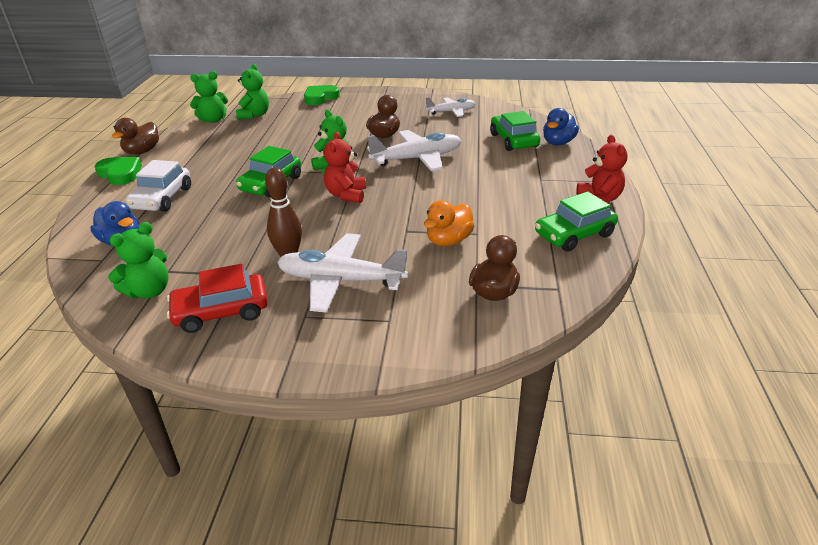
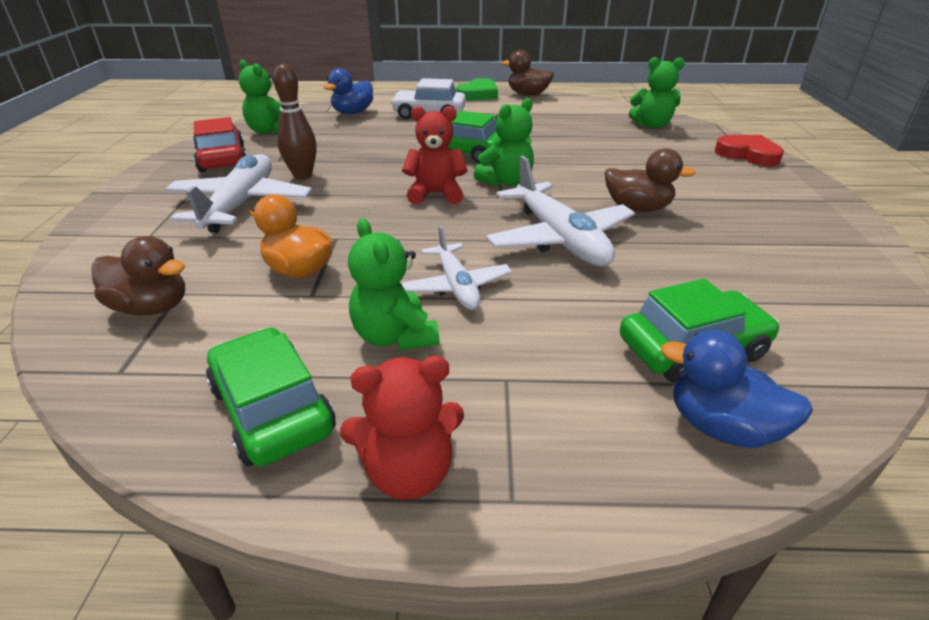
camera: 85 degrees right, 0 degrees up
(213, 120) = (622, 109): green teddy bear -> green teddy bear (394, 336)
(320, 98) = (748, 154): green heart -> red heart
(451, 112) = (792, 268): white plane -> white plane (456, 286)

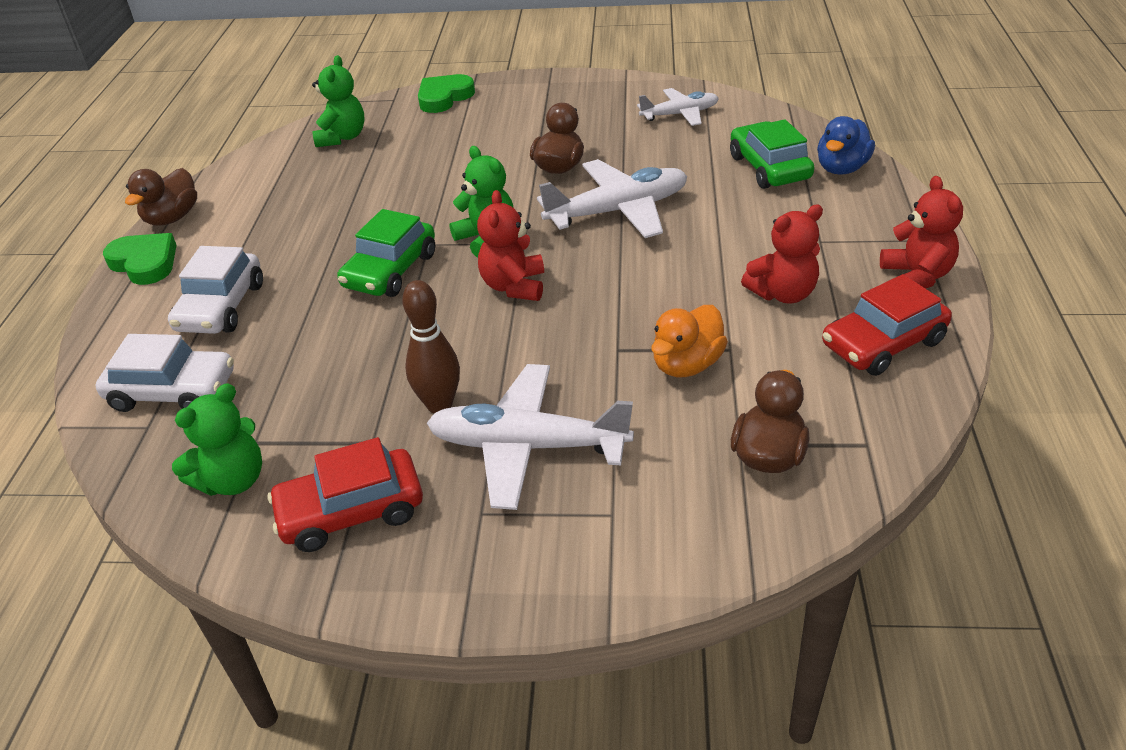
camera: 85 degrees left, 5 degrees up
(272, 409) = (883, 343): green car -> red car
(353, 112) = (173, 391): blue duck -> white car
(394, 336) = (783, 293): green teddy bear -> red teddy bear
(456, 286) = (705, 265): white plane -> white plane (680, 114)
(748, 154) = (444, 97): red heart -> green heart

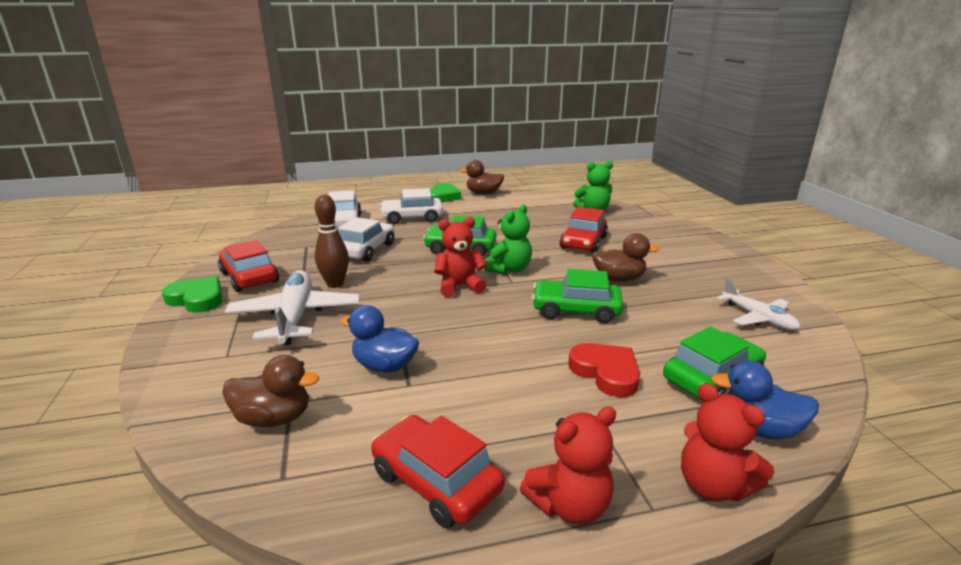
camera: 70 degrees right, 15 degrees down
(233, 480) = (278, 247): green teddy bear -> none
(327, 368) = (365, 250): none -> white car
(442, 168) = (583, 242): none -> red car
(444, 97) = (673, 228): green heart -> green heart (197, 299)
(618, 211) = (576, 310): white plane -> green car
(687, 364) = (384, 366): orange duck -> blue duck
(744, 219) = (606, 372): none -> red heart
(783, 293) = (497, 406): red teddy bear -> red teddy bear (712, 486)

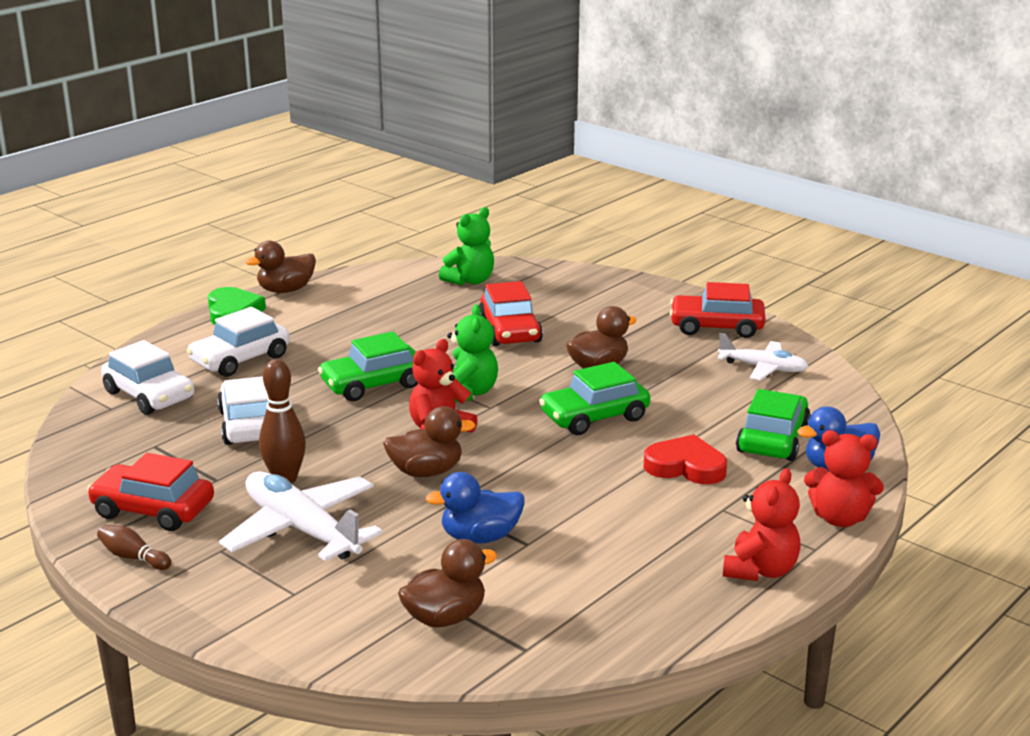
camera: 35 degrees left, 0 degrees up
(197, 299) = (133, 557): green heart -> brown bowling pin
(416, 308) = (426, 472): none -> brown duck
(436, 481) = (650, 598): red car -> red car (716, 327)

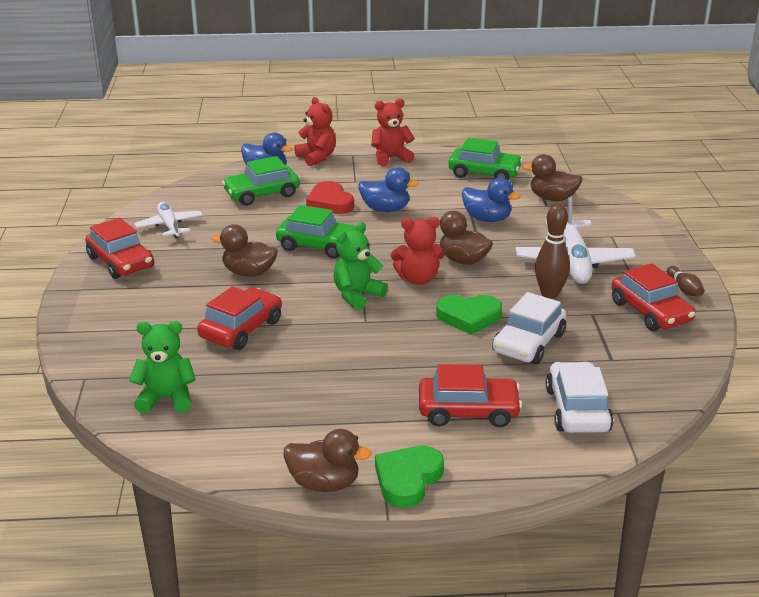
camera: 135 degrees left, 5 degrees up
(240, 359) = (468, 411): white car -> red car
(337, 421) = (469, 317): none -> green heart
(373, 384) = (405, 333): green car -> green car (484, 173)
(613, 489) = (385, 209): none -> blue duck

